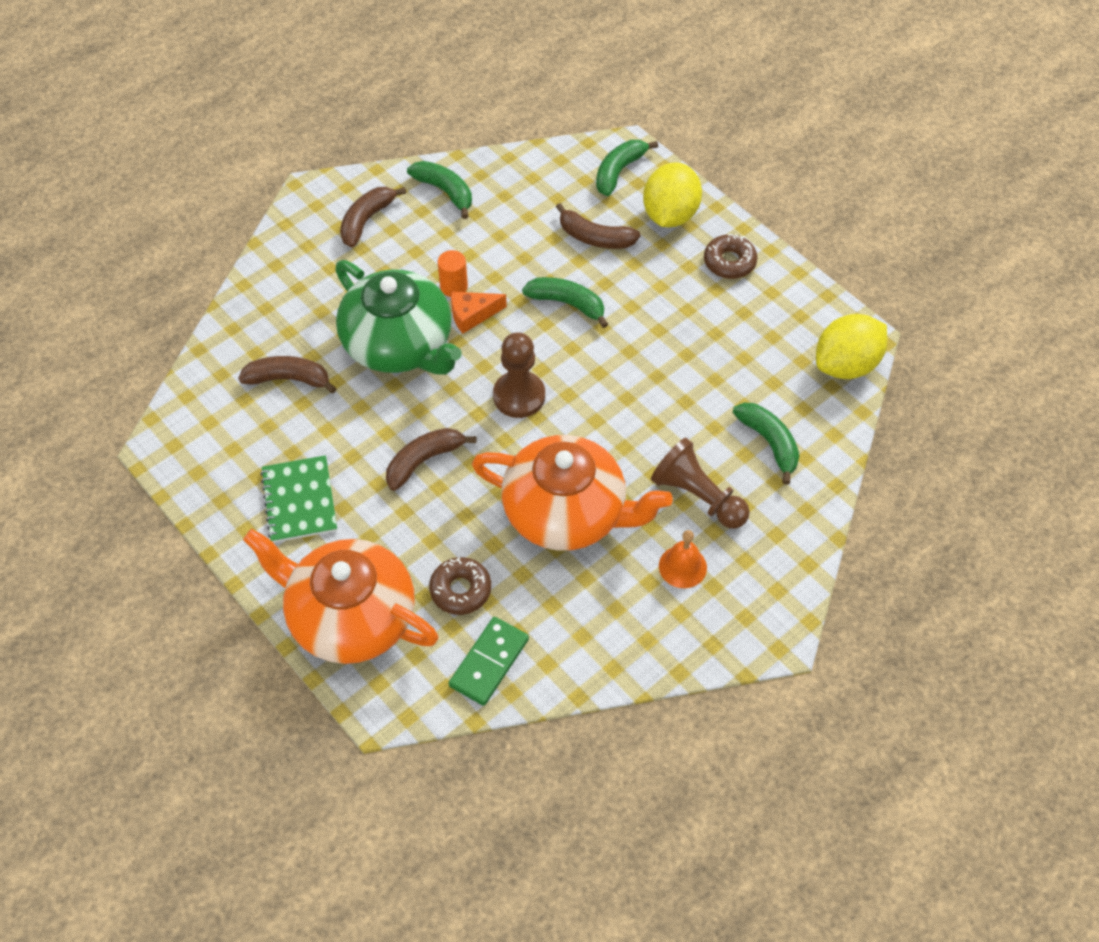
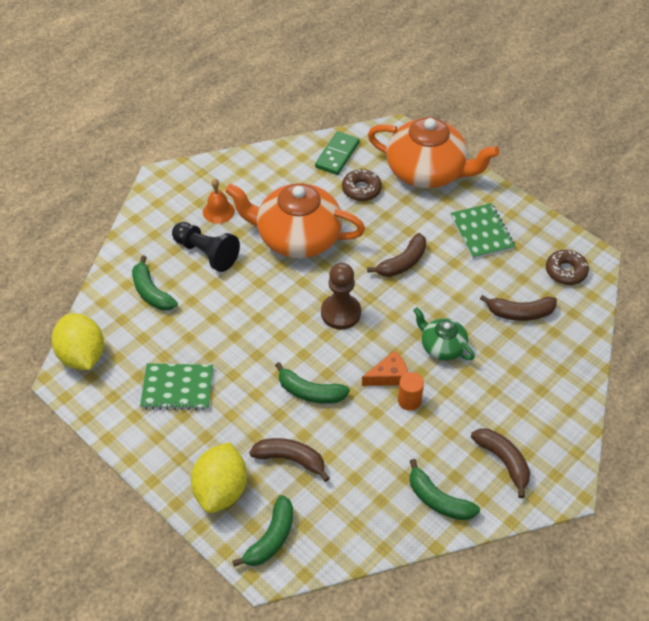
camera: 175 degrees right, 5 degrees down
(366, 220) = (503, 461): brown banana -> brown banana turned 60 degrees counterclockwise
(400, 344) = (442, 346): green teapot -> green teapot, size x0.51
(697, 496) = (206, 253): brown pawn -> black pawn
(724, 319) = (177, 388): none -> green notebook
(729, 262) = (168, 443): brown donut -> brown donut (566, 271)
(846, 365) = (82, 356): yellow lemon -> yellow lemon turned 75 degrees counterclockwise

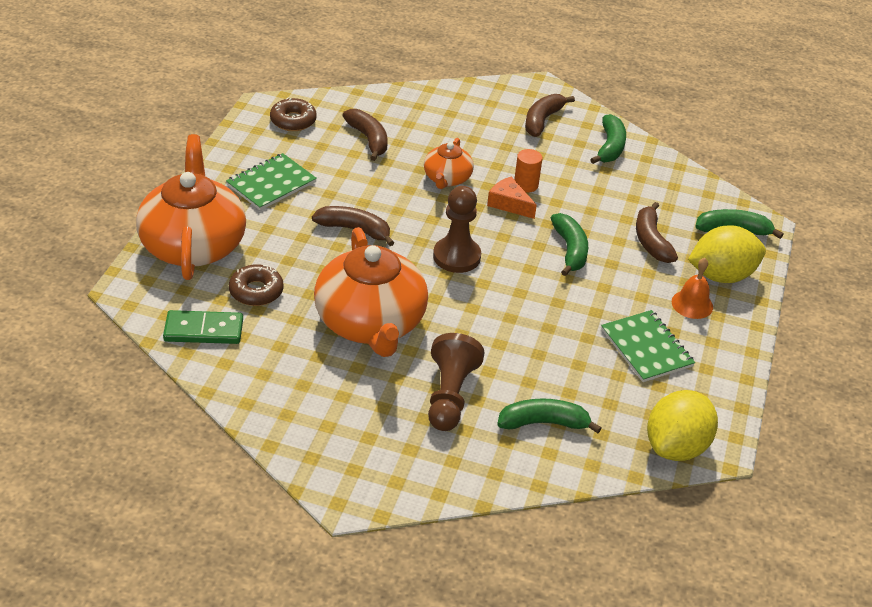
camera: 120 degrees left, 10 degrees down
(151, 292) = (544, 423): green banana -> green banana turned 120 degrees counterclockwise
(206, 253) = (450, 395): black pawn -> brown pawn
(218, 211) = (373, 411): orange bell -> orange bell (692, 304)
(442, 346) = (447, 179): green teapot -> orange teapot

